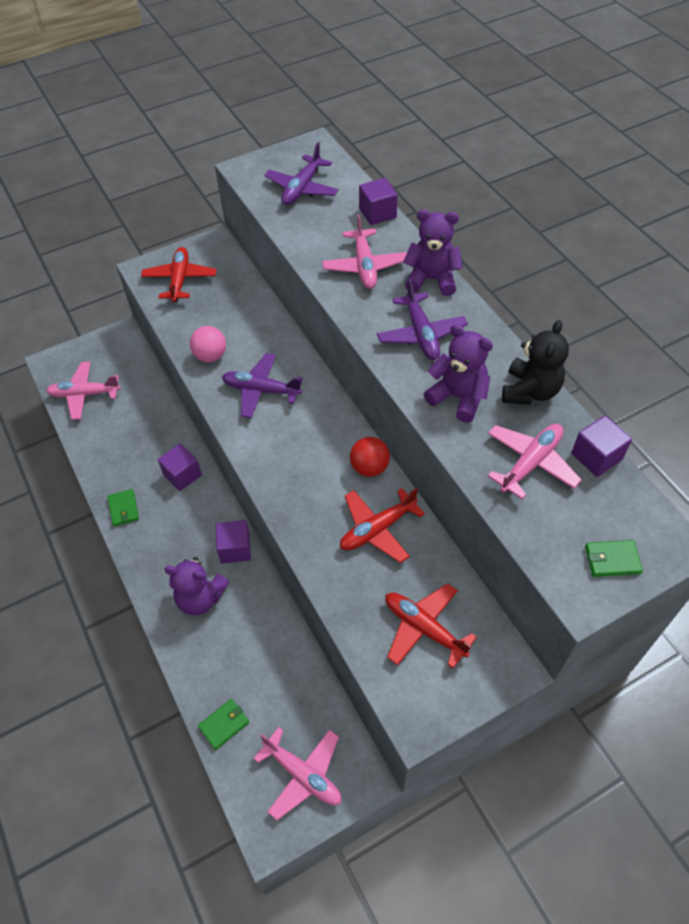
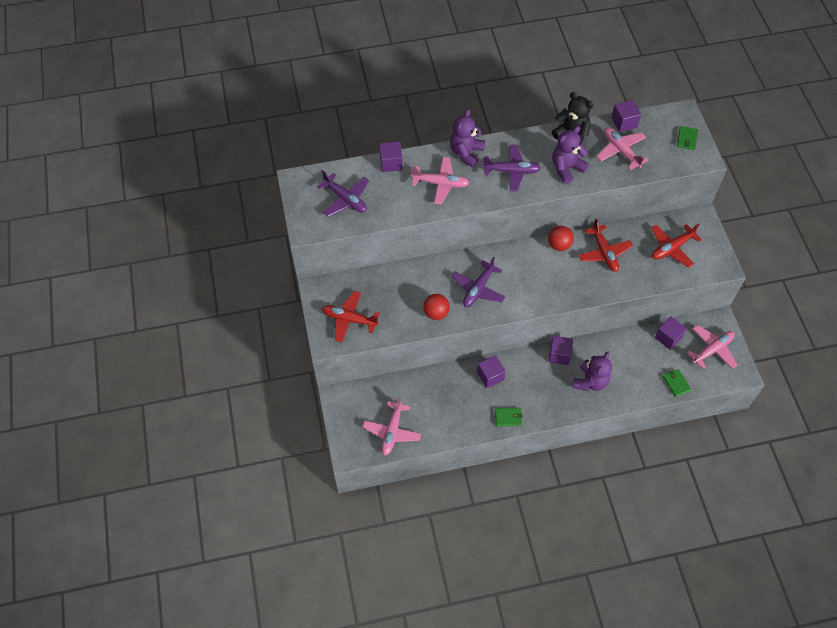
camera: 75 degrees left, 5 degrees up
(210, 356) = (436, 313): pink ball -> red ball
(306, 697) = (668, 337): none -> purple cube

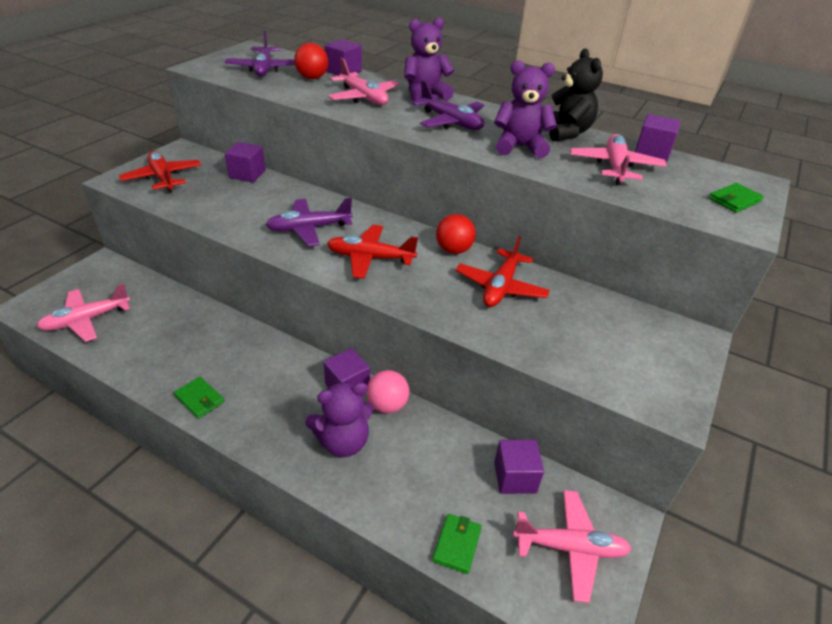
camera: 40 degrees right, 20 degrees down
(436, 313) = (238, 219): red ball -> red ball (312, 78)
(490, 376) = (247, 348): purple cube -> purple cube (247, 174)
(586, 349) = (387, 405): none -> pink ball
(671, 248) = (606, 338): red plane -> red plane (370, 258)

